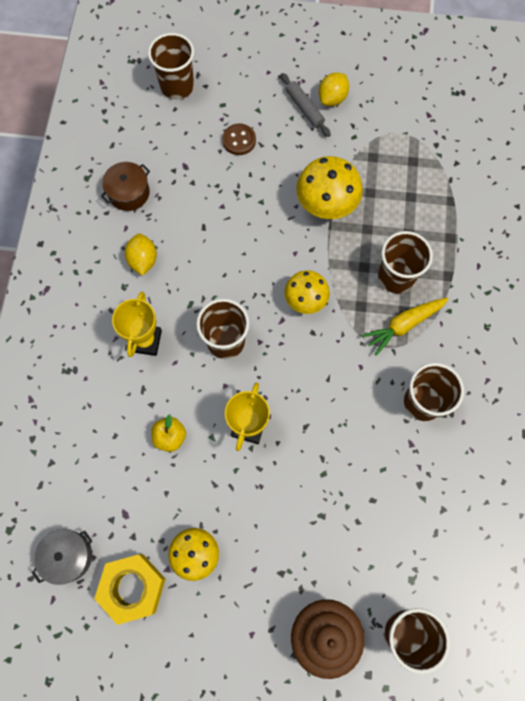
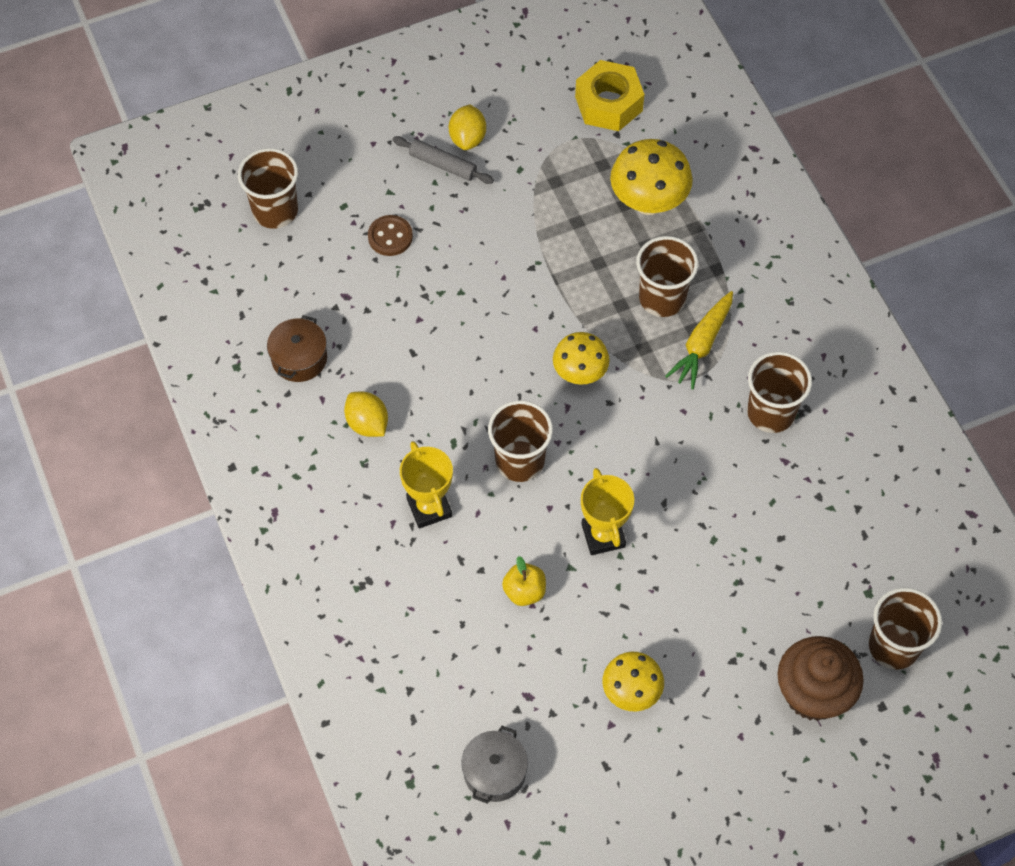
camera: 30 degrees left, 10 degrees down
(133, 587) = (586, 762): yellow nut -> yellow nut (608, 103)
(326, 206) = (537, 260): yellow mushroom -> yellow mushroom (648, 202)

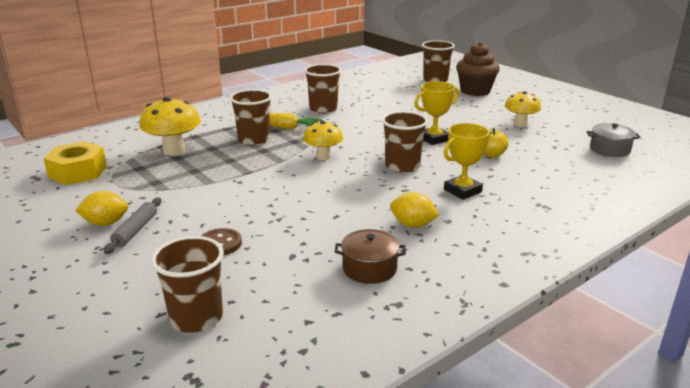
camera: 105 degrees left, 35 degrees down
(367, 423) = (412, 225): yellow lemon -> yellow lemon turned 75 degrees clockwise

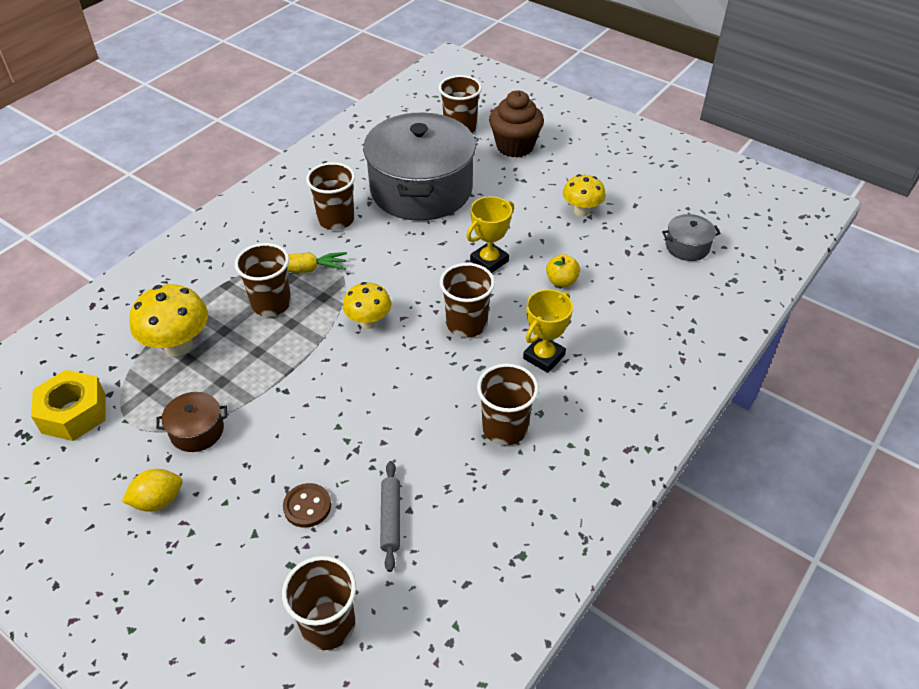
camera: 15 degrees left, 20 degrees up
(135, 230) = (200, 505): grey rolling pin -> grey rolling pin (390, 519)
(369, 268) = (479, 509): brown pot -> brown pot (197, 431)
(394, 102) = (421, 189): none -> grey pot
(412, 225) = (505, 428): yellow lemon -> brown cup

